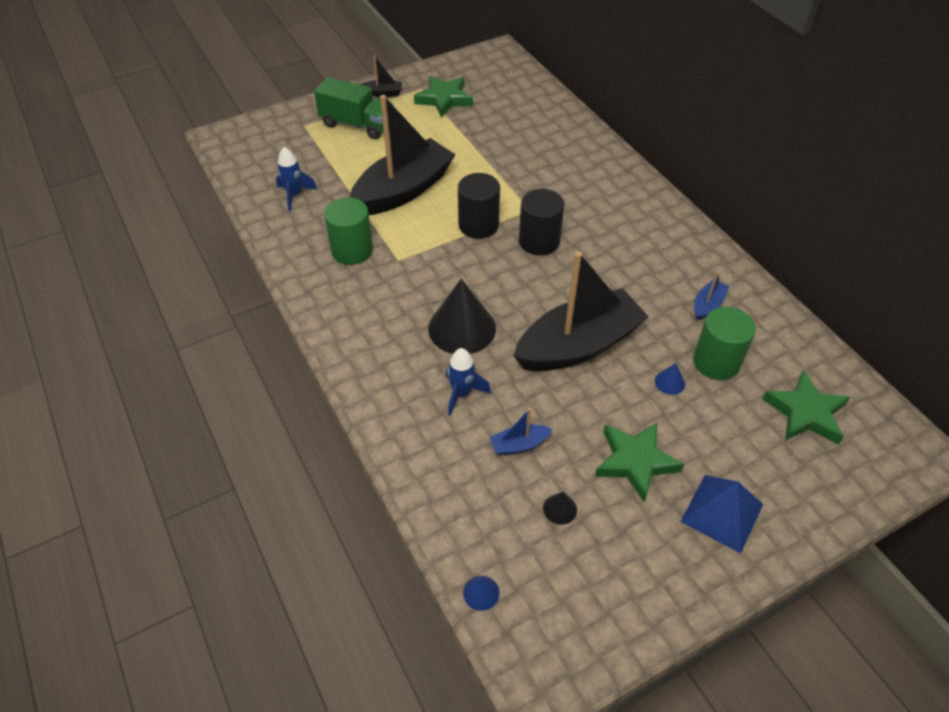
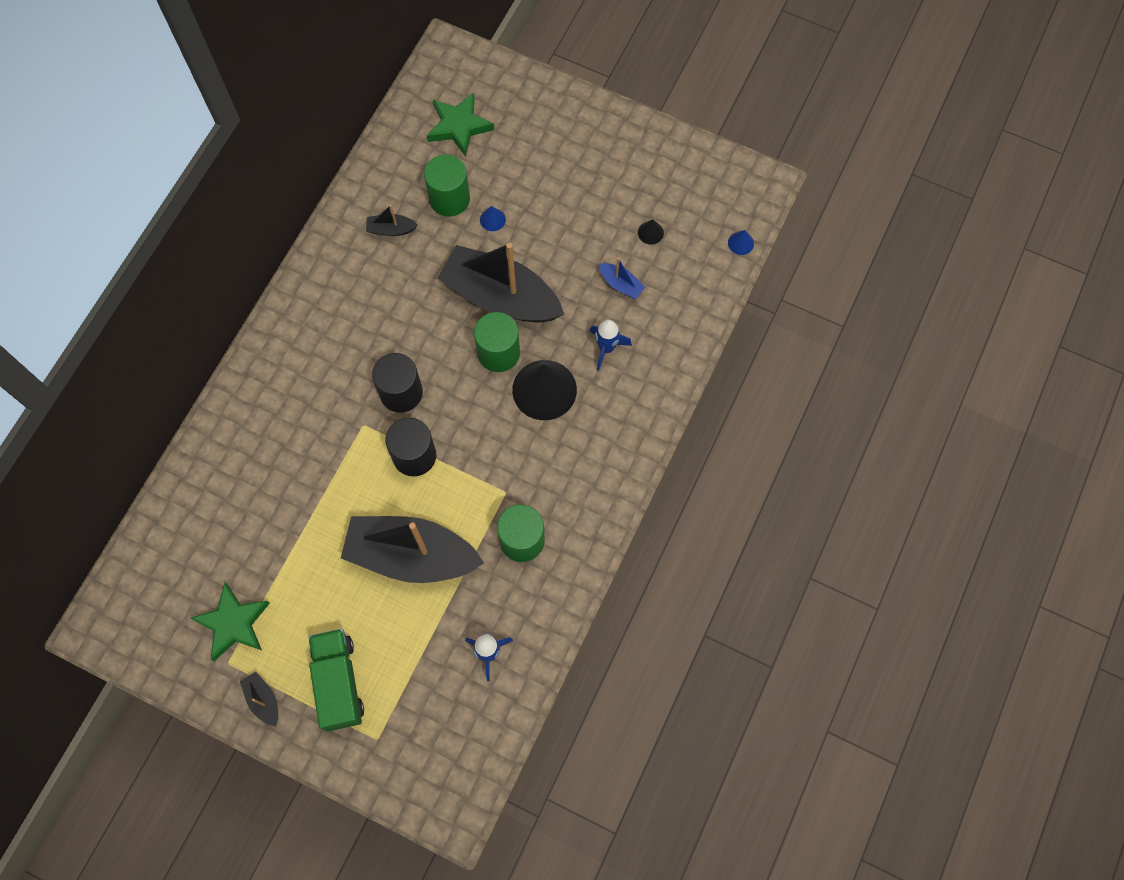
camera: 125 degrees left, 20 degrees up
(523, 316) = (498, 352): none -> green cylinder
(635, 462) = (580, 208): green star -> none
(707, 305) = (391, 229): blue boat -> black boat
(722, 512) = (581, 142): blue pyramid -> none

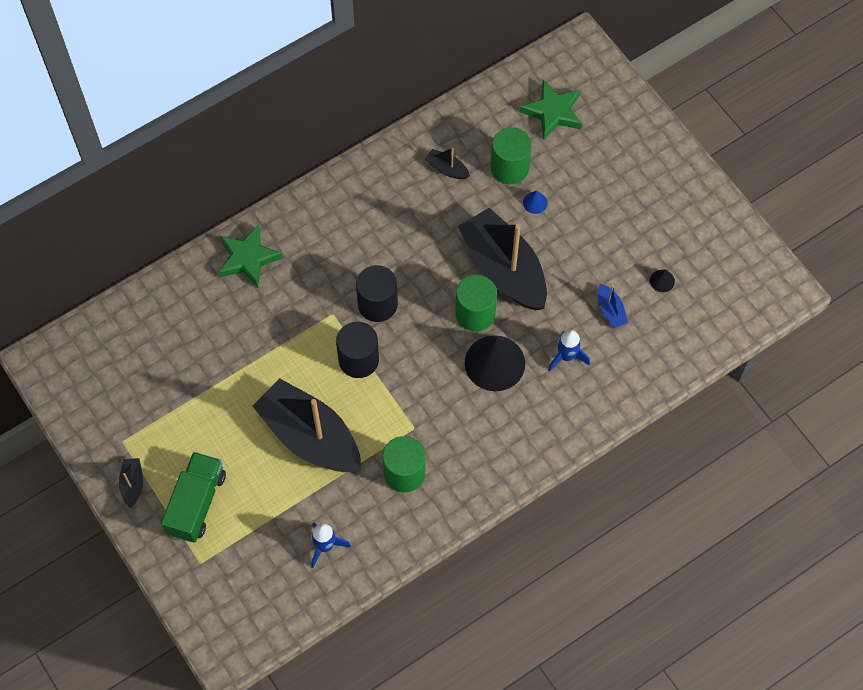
camera: 30 degrees right, 5 degrees down
(233, 623) = (144, 413): green star -> green star (248, 258)
(740, 243) = (735, 329): blue cone -> none

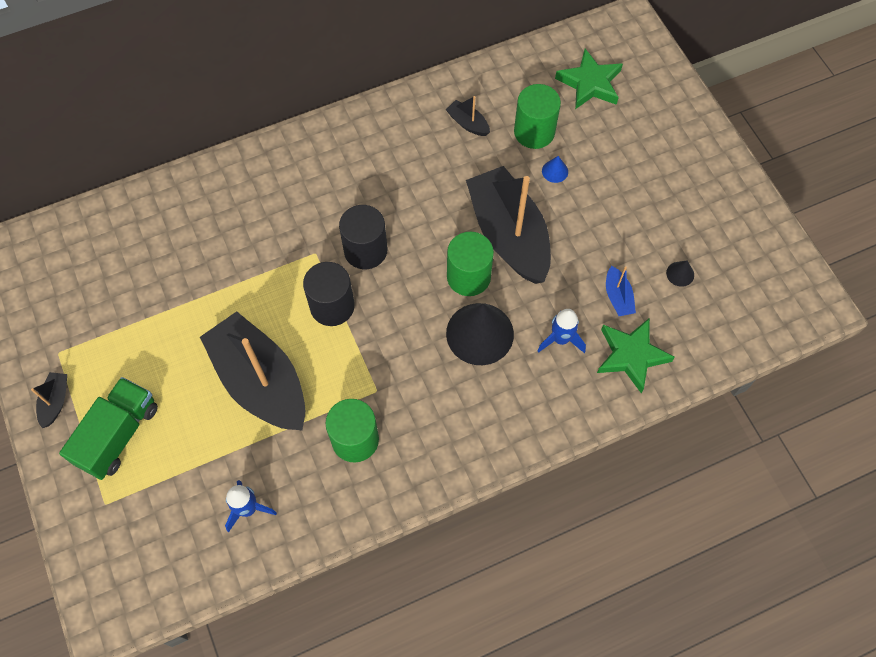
camera: 10 degrees right, 0 degrees up
(248, 258) = (240, 182): green star -> green star (631, 355)

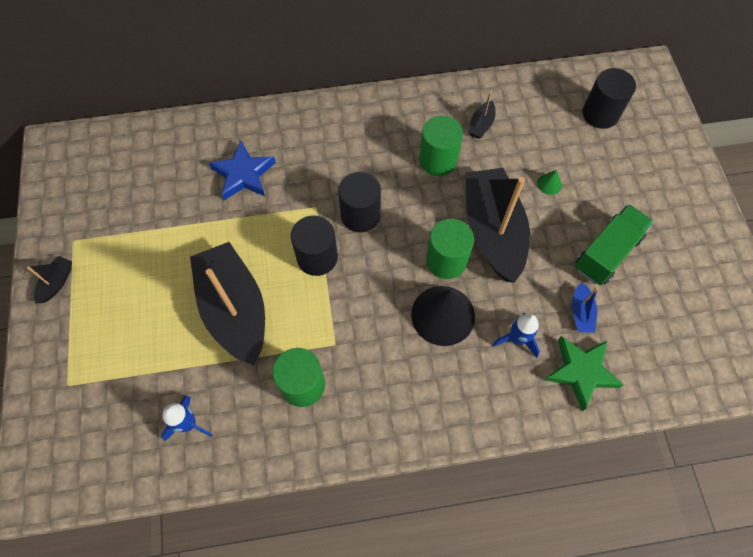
camera: 15 degrees right, 0 degrees up
(118, 435) = (99, 326): green truck -> green truck (607, 253)
(225, 236) = (243, 174): none -> blue star
(468, 123) = (481, 125): black boat -> black boat turned 120 degrees counterclockwise
(534, 132) = (539, 145): green cylinder -> green cylinder (438, 160)
(555, 171) = (549, 184): blue cone -> green cone
(590, 83) = (600, 114): green star -> black cylinder
(680, 274) = (646, 305): black cone -> none

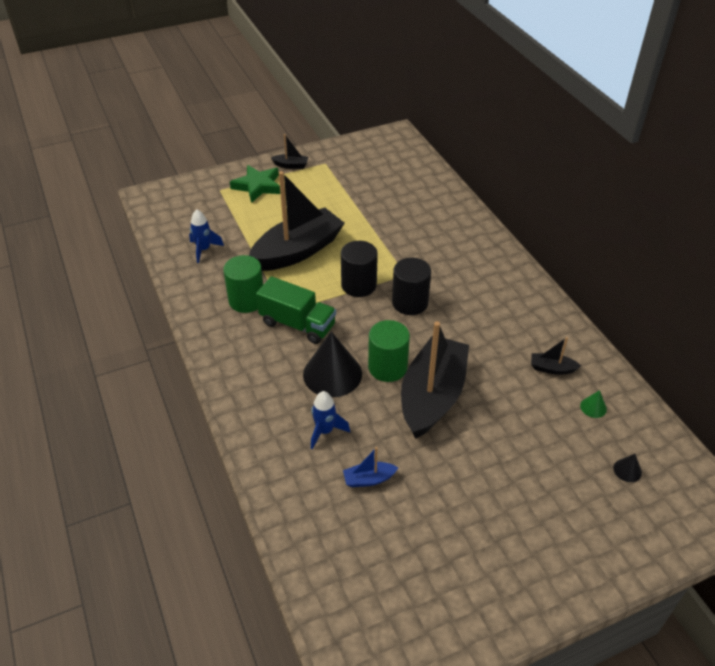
camera: 75 degrees right, 20 degrees down
(243, 174) = (417, 228): blue star -> none
(438, 160) = (492, 343): green cylinder -> none
(492, 231) = (432, 396): black boat -> black boat turned 45 degrees counterclockwise
(549, 184) = (508, 434): green cone -> green cone (593, 407)
(581, 372) = (305, 486): green star -> green star (258, 186)
(600, 114) = (627, 470): black cylinder -> black cone
(607, 253) = (446, 495): green truck -> green truck (297, 324)

